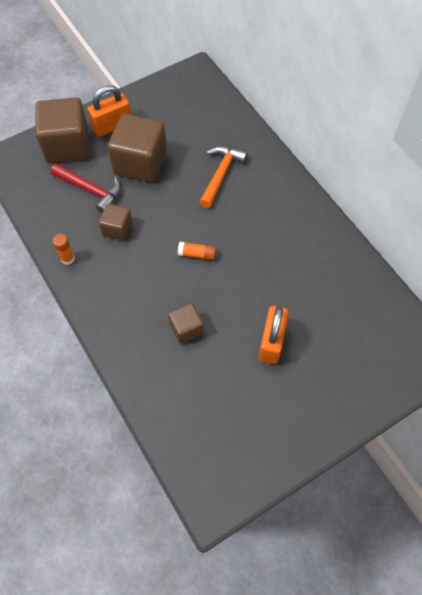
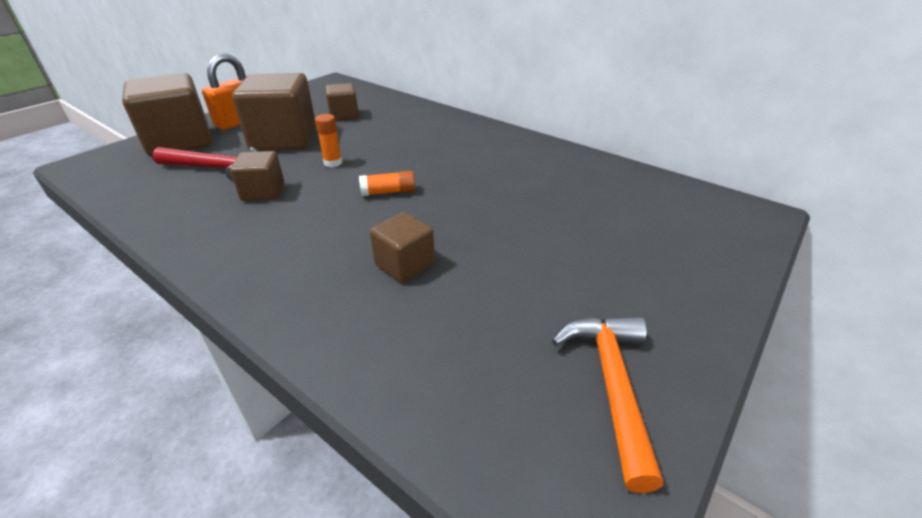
camera: 20 degrees left, 25 degrees down
(67, 258) = (184, 233): orange glue stick -> orange glue stick (333, 163)
(192, 137) = (344, 115): none -> brown cube
(221, 174) = (390, 132): orange hammer -> orange hammer (611, 384)
(271, 342) = (542, 249): orange padlock -> none

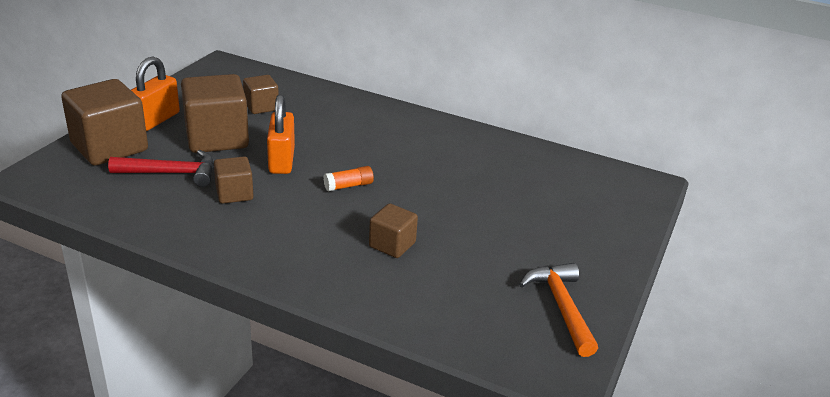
camera: 15 degrees left, 5 degrees down
(333, 163) = (281, 160): orange glue stick -> orange padlock

